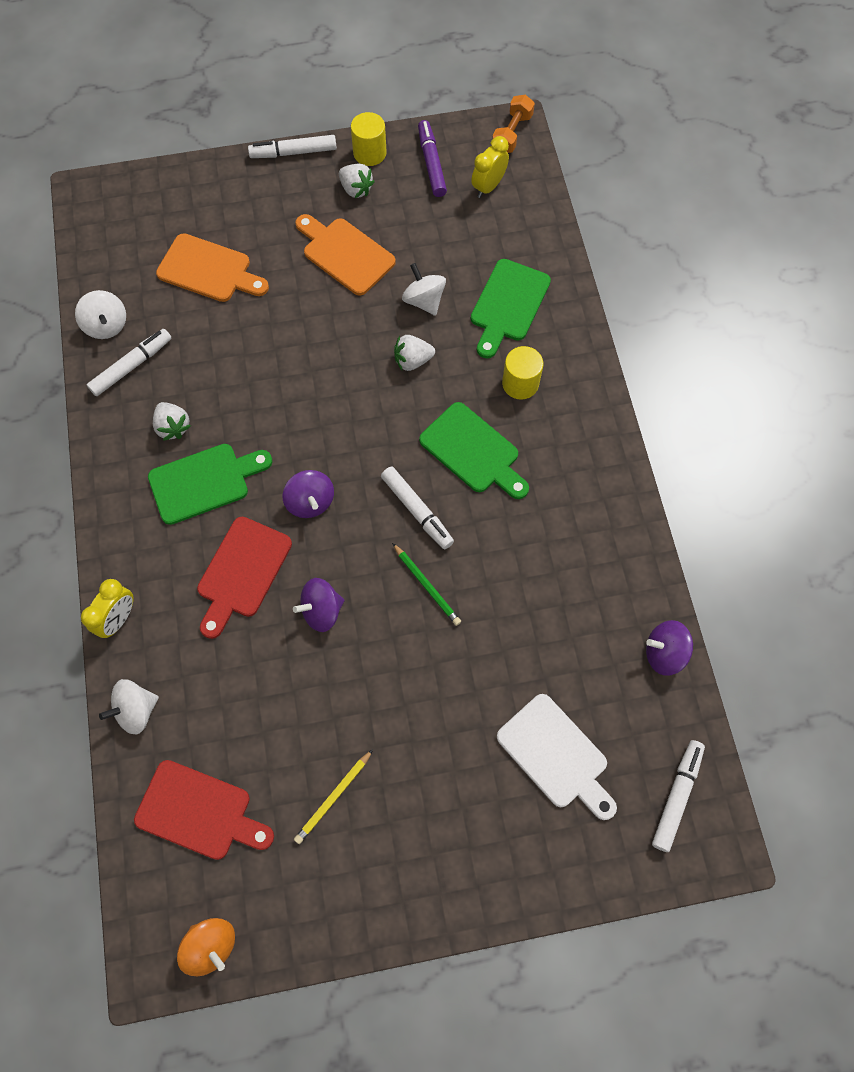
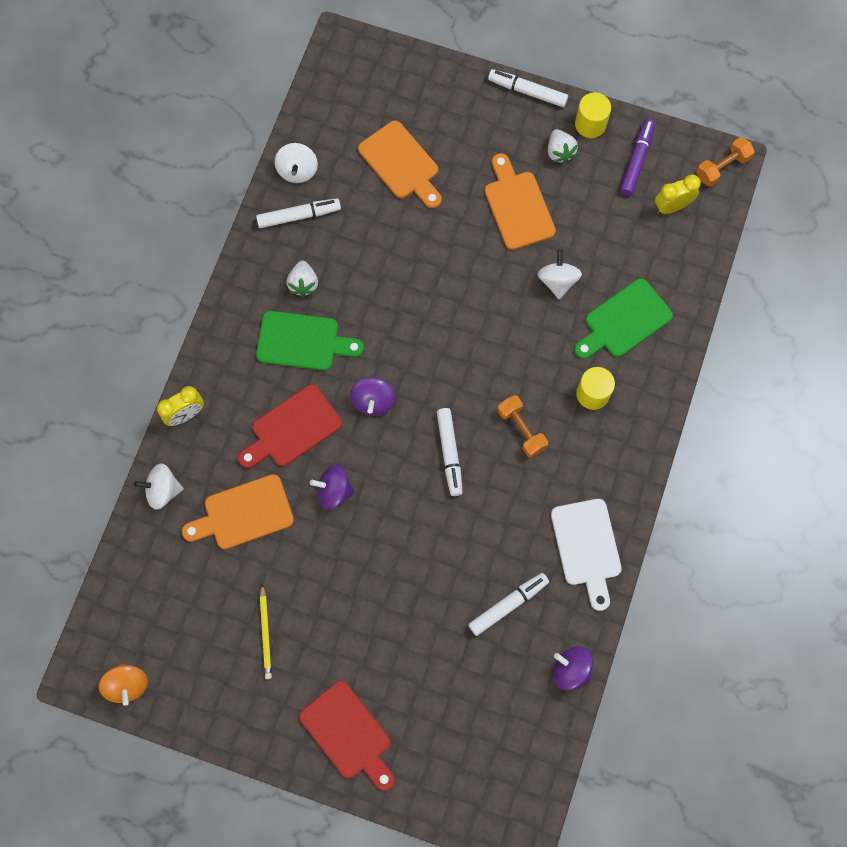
camera: 30 degrees right, 5 degrees up
(199, 812) = (168, 588): red cutting board -> red cutting board (349, 734)
(238, 686) = (243, 514): none -> orange cutting board
(333, 797) = (265, 633): yellow pencil -> yellow pencil turned 75 degrees counterclockwise
(412, 361) = (518, 328): white strawberry -> none
(426, 585) = (422, 516): green pencil -> none
(473, 451) = (521, 429): green cutting board -> orange dumbbell
(556, 755) = (442, 697): white cutting board -> white cutting board (587, 547)
(676, 796) = (512, 778): white marker -> white marker (508, 605)

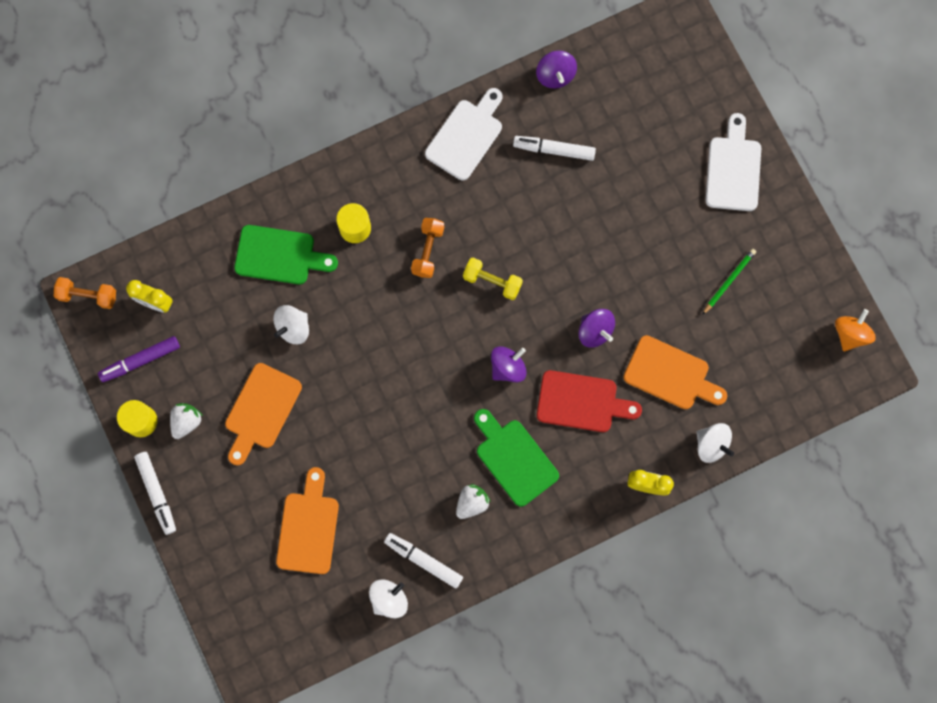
camera: 135 degrees left, 5 degrees up
(265, 633) = (729, 281): yellow pencil -> green pencil
(349, 734) = (733, 169): red cutting board -> white cutting board
(449, 453) = (492, 281): white marker -> yellow dumbbell

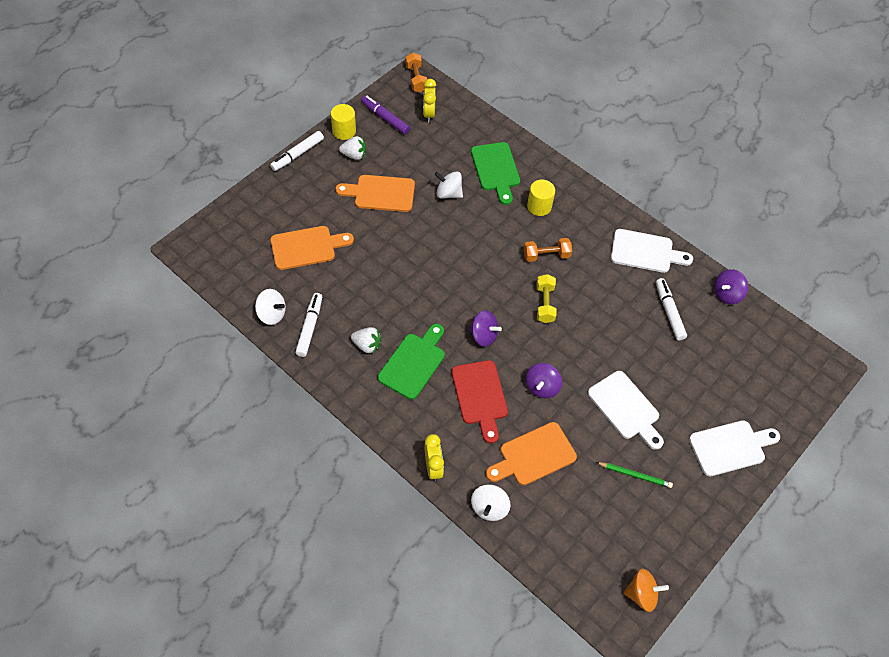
camera: 65 degrees right, 20 degrees down
(652, 254) = (626, 408): none -> white cutting board
(671, 374) = (533, 455): orange cutting board -> orange cutting board turned 60 degrees clockwise

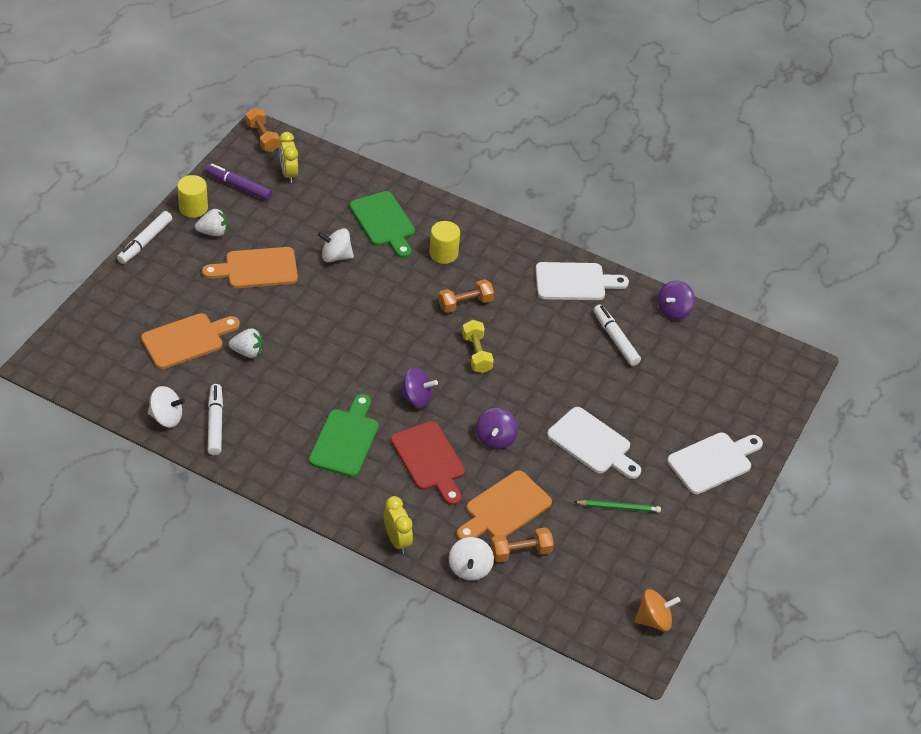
camera: 15 degrees left, 10 degrees down
(367, 345) = (287, 430): white strawberry -> white strawberry (248, 352)
(537, 501) = (520, 552): none -> orange dumbbell

